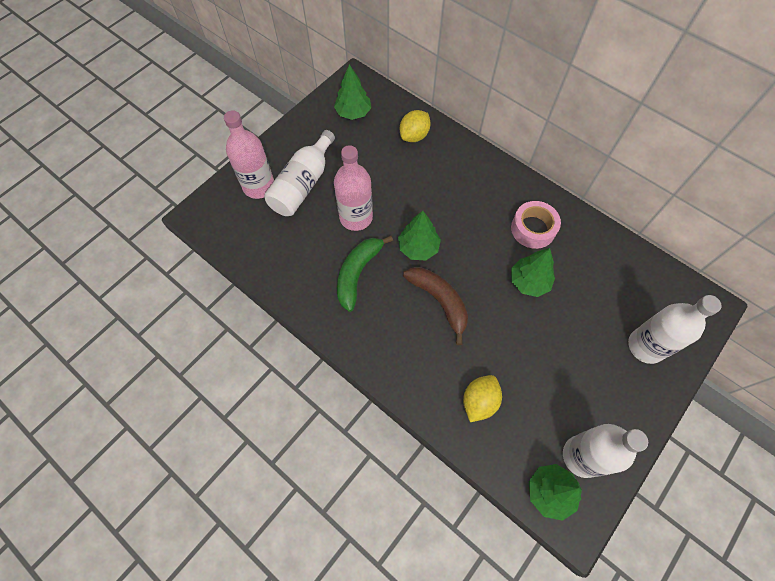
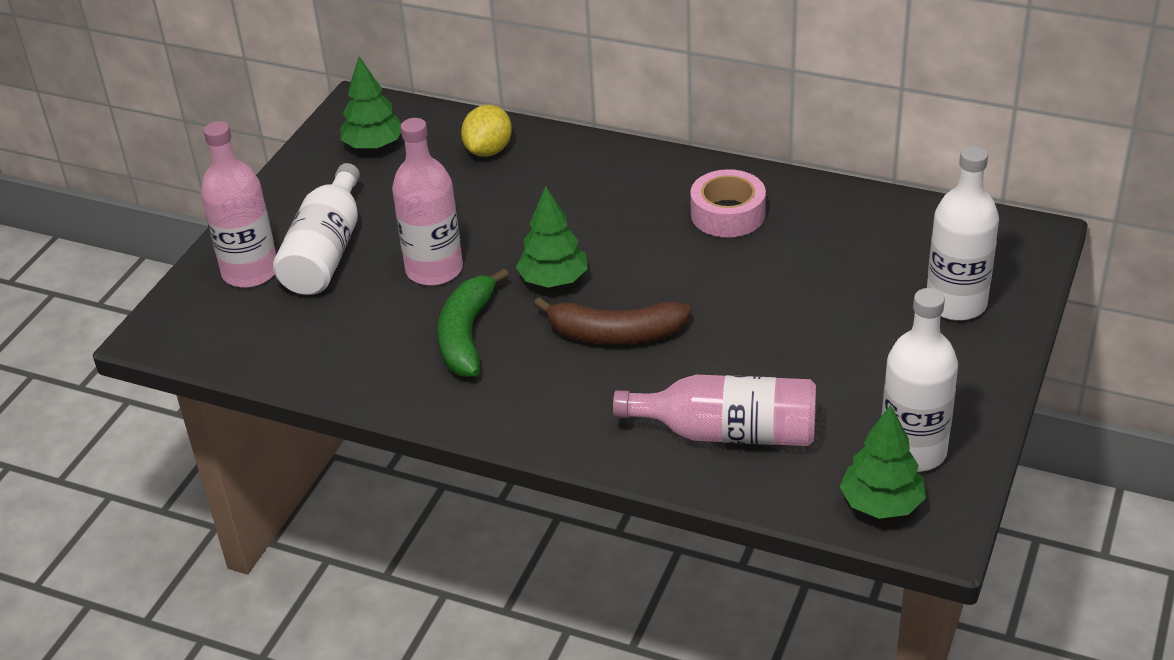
camera: 15 degrees left, 25 degrees down
(439, 301) = (615, 334): brown banana -> brown banana turned 150 degrees clockwise
(479, 401) = (729, 432): yellow lemon -> pink bottle
(529, 282) = (747, 276): green tree -> none

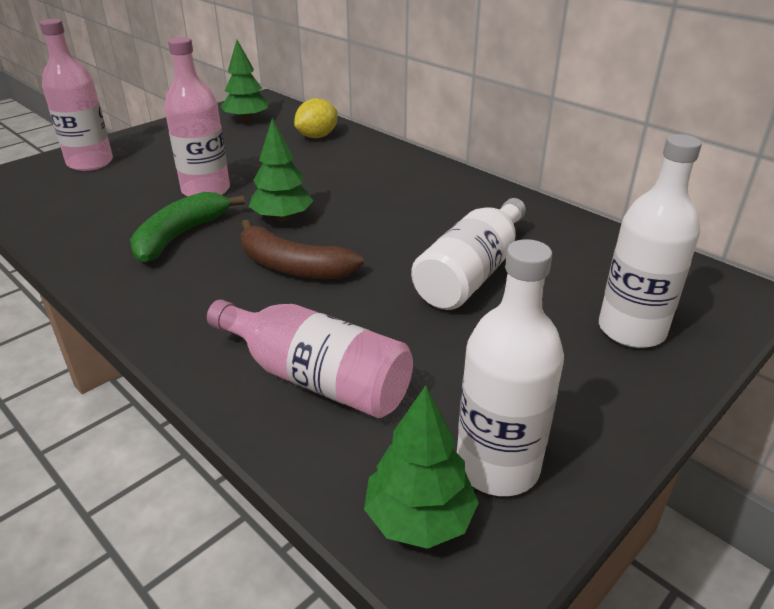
camera: 20 degrees right, 5 degrees down
(326, 252) = (150, 164): white bottle -> white bottle (471, 273)
(728, 214) = (459, 210): pink tape -> none

